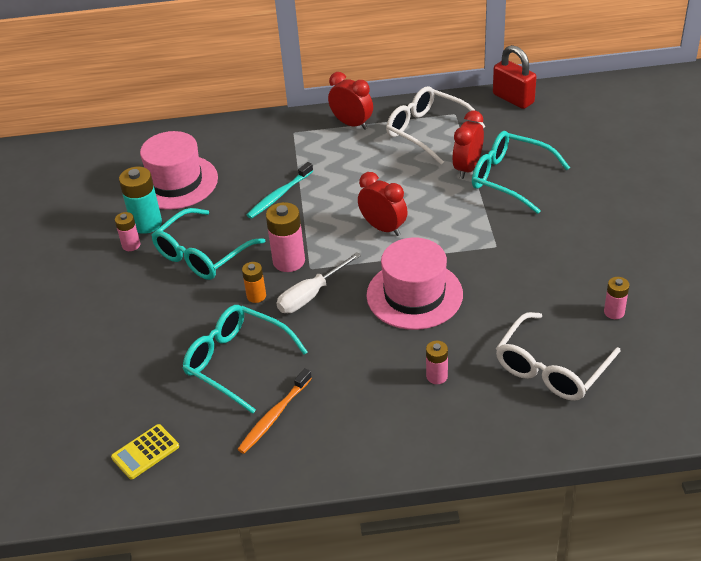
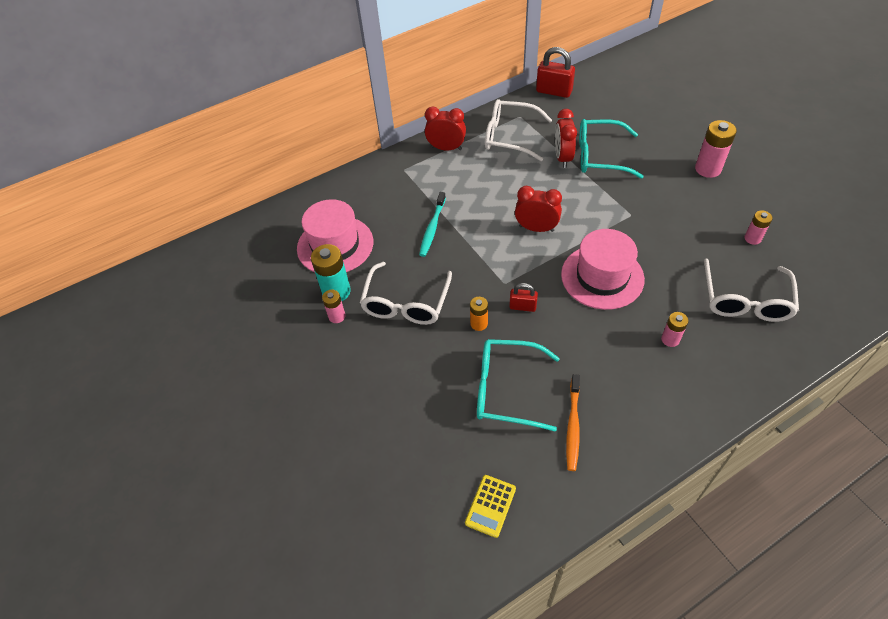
camera: 25 degrees left, 10 degrees up
(202, 255) = (406, 303): turquoise glasses -> white glasses
(289, 261) = (483, 283): pink battery -> pink battery (708, 169)
(311, 295) = (522, 306): white screwdriver -> red padlock

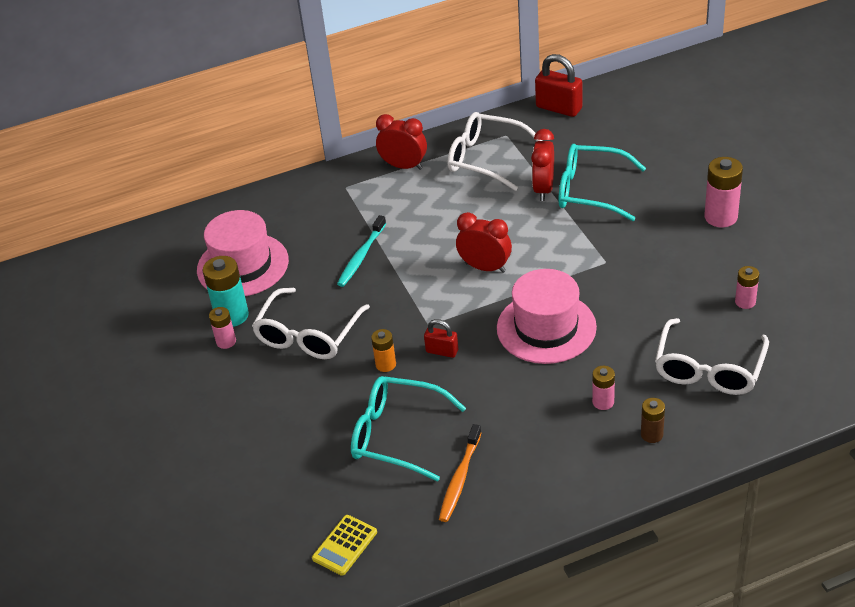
camera: 10 degrees right, 10 degrees down
(720, 365) = (652, 434): none -> brown battery

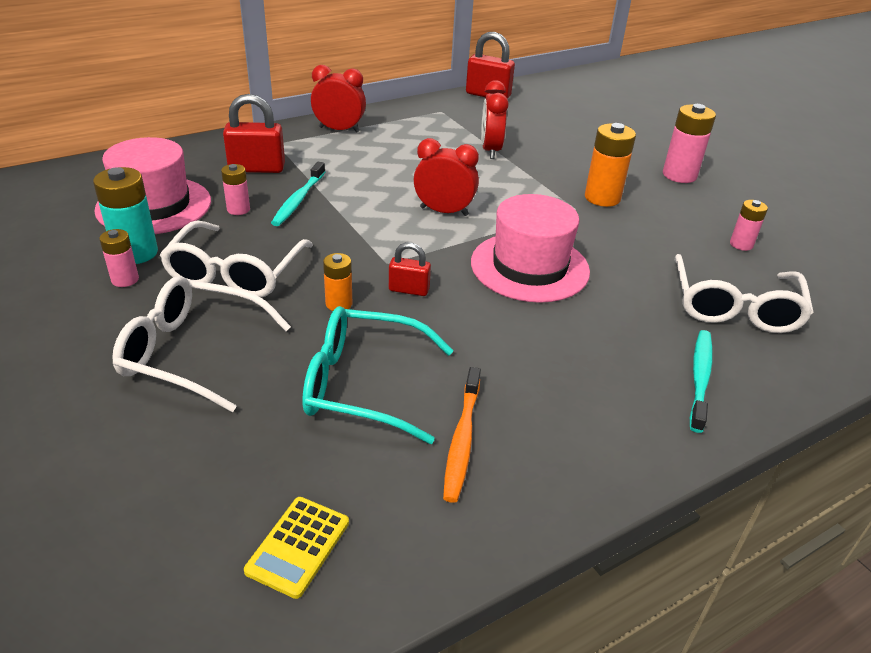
camera: 15 degrees left, 5 degrees down
(327, 219) = (257, 168): none -> red padlock
(485, 159) = (424, 127): white glasses -> white glasses (192, 353)
(590, 191) = (539, 153): turquoise glasses -> none
(603, 402) = (624, 343): pink battery -> pink battery (238, 209)
(634, 248) = (602, 198): none -> orange battery
(652, 434) = (700, 379): brown battery -> turquoise toothbrush

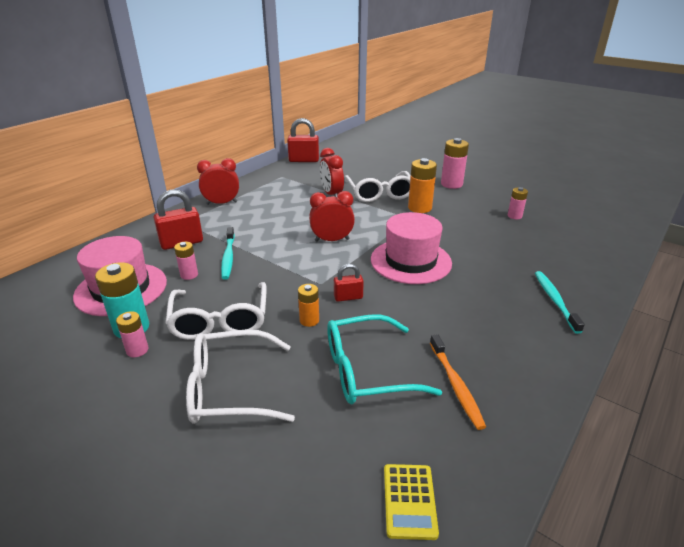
camera: 20 degrees left, 5 degrees down
(734, 307) = (539, 253): white glasses -> white glasses (379, 193)

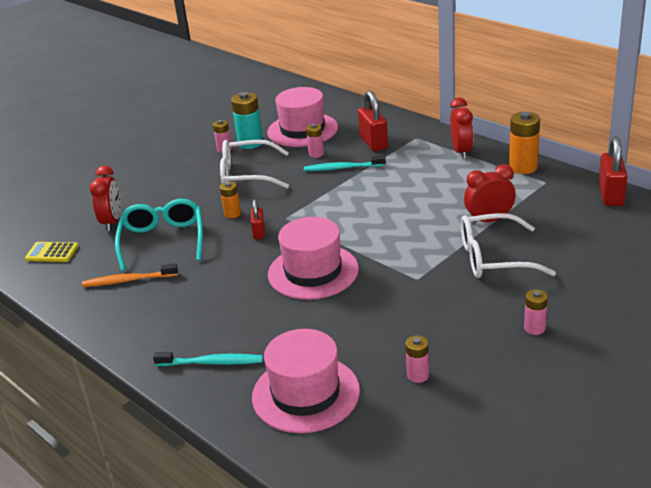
camera: 100 degrees right, 0 degrees up
(230, 388) = (171, 187): white glasses -> none
(332, 240) = (367, 222): red clock -> red clock (112, 222)
(419, 208) = (447, 289): orange battery -> orange battery (523, 167)
(451, 184) = (534, 328): pink battery -> pink battery, size x0.58
(559, 253) = (305, 394): none -> pink hat

